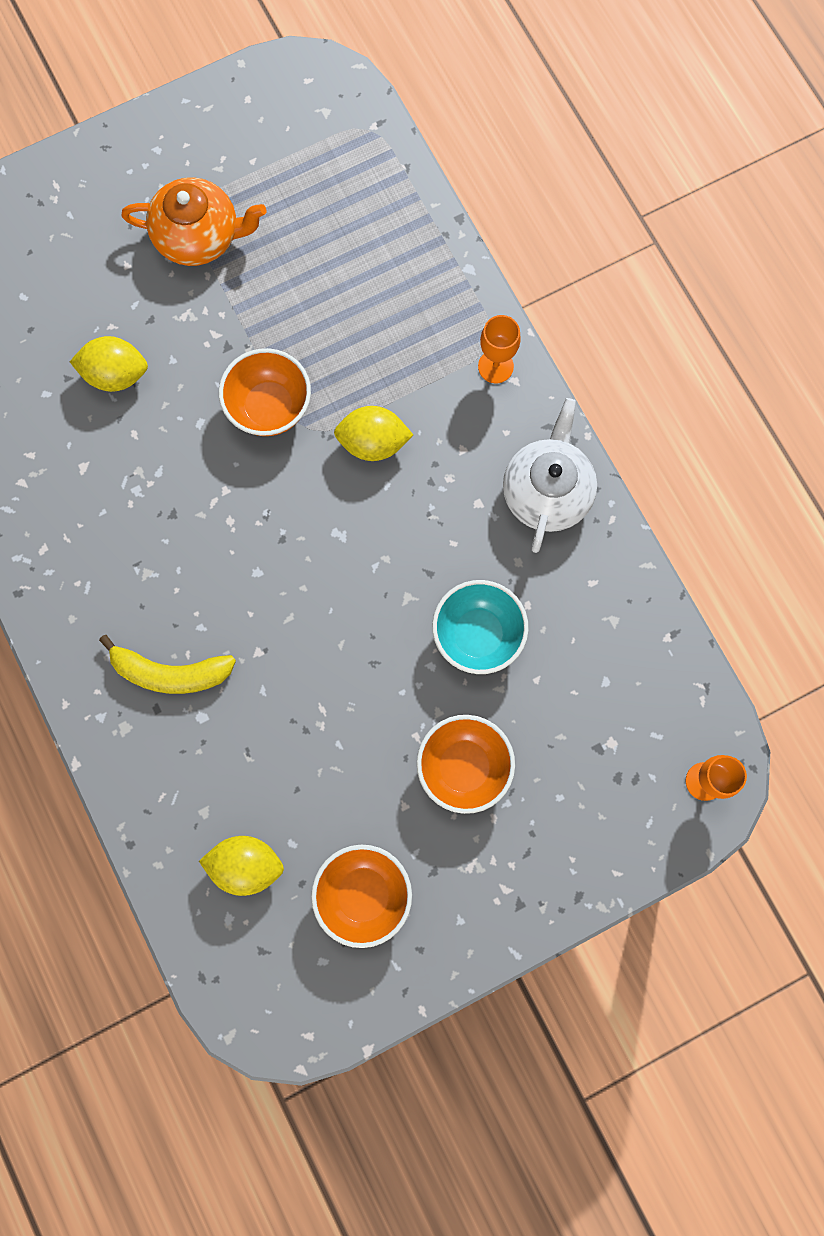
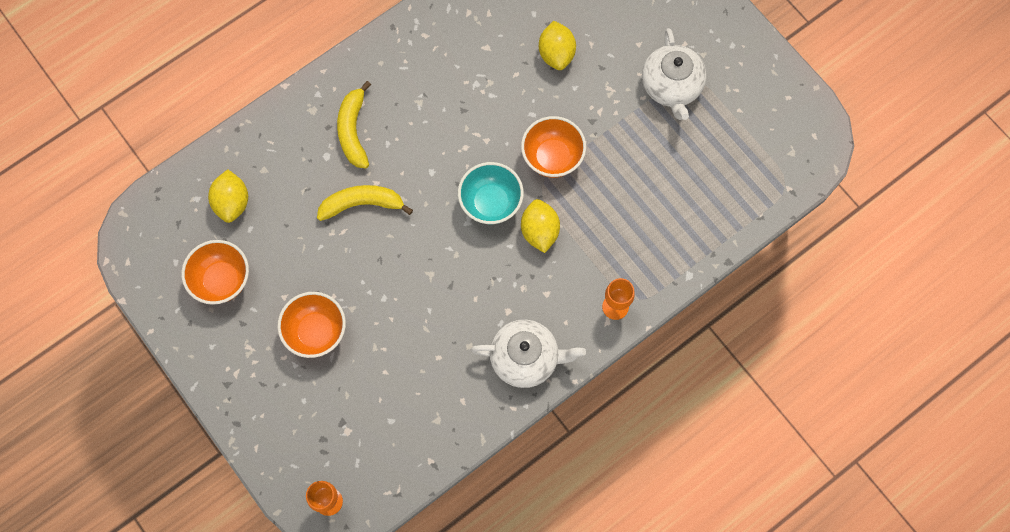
camera: 80 degrees right, 5 degrees down
(199, 236) = (671, 86): orange teapot -> white teapot
(286, 676) = (362, 204): none -> yellow banana
(477, 635) = (411, 326): turquoise bowl -> turquoise bowl (491, 203)

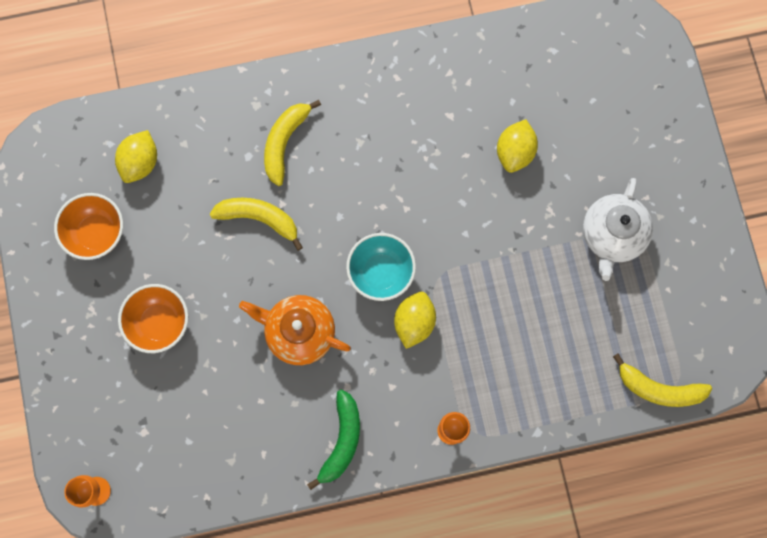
camera: 25 degrees right, 5 degrees up
(444, 284) = (299, 332): none -> orange teapot
(525, 358) = (342, 440): white teapot -> green banana
(552, 157) = (461, 254): orange bowl -> none
(771, 194) = (658, 388): none -> yellow banana

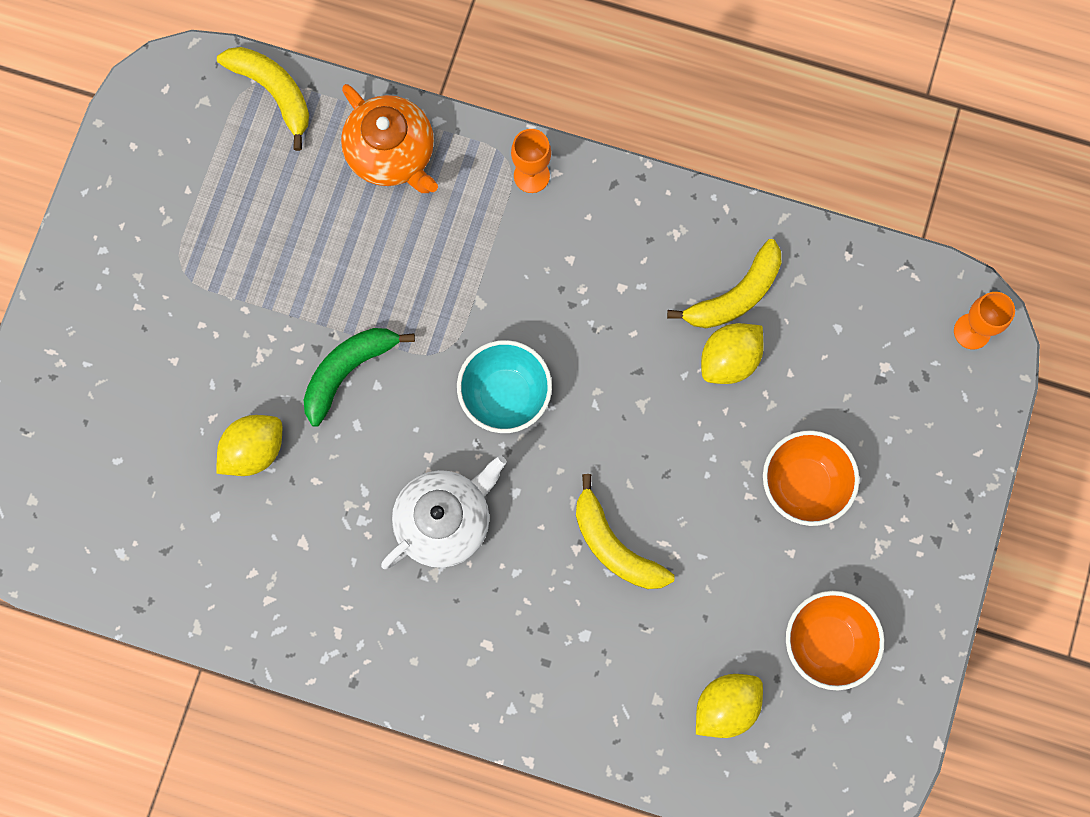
camera: 150 degrees left, 0 degrees up
(285, 143) = (528, 626): yellow banana -> yellow banana (735, 295)
(299, 332) = (642, 380): orange teapot -> orange teapot (392, 153)
(342, 440) = (661, 232): green banana -> green banana (348, 371)
(414, 322) = (501, 316): yellow lemon -> yellow lemon (729, 360)
(612, 235) = (207, 286): white teapot -> white teapot (444, 520)

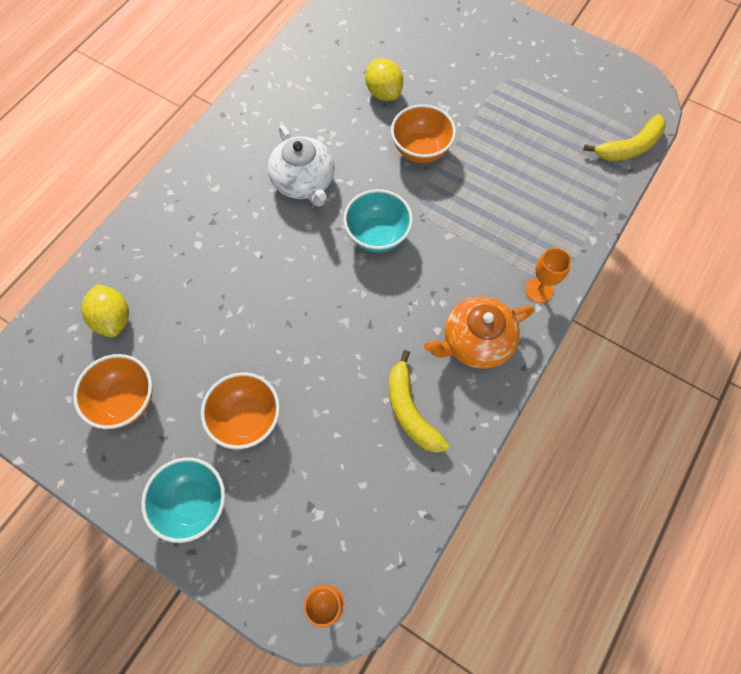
camera: 105 degrees right, 10 degrees down
(348, 371) = (421, 150): green banana -> orange bowl
(392, 153) = (572, 206): orange teapot -> orange teapot (476, 341)
(614, 546) = (250, 277): yellow banana -> none
(729, 360) = (360, 391): yellow lemon -> none
(919, 512) = (193, 503): none -> turquoise bowl

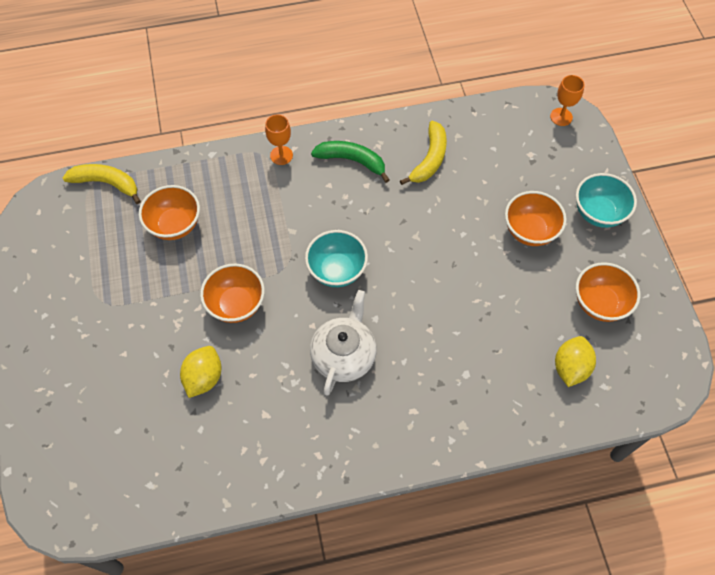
camera: 135 degrees left, 5 degrees down
(476, 341) = (352, 161): orange teapot -> green banana
(538, 163) = (175, 225): none -> orange bowl

